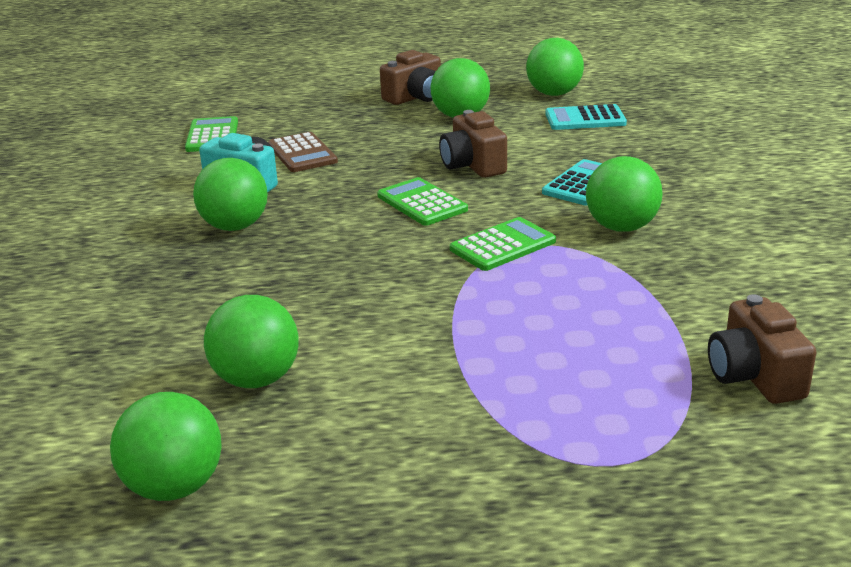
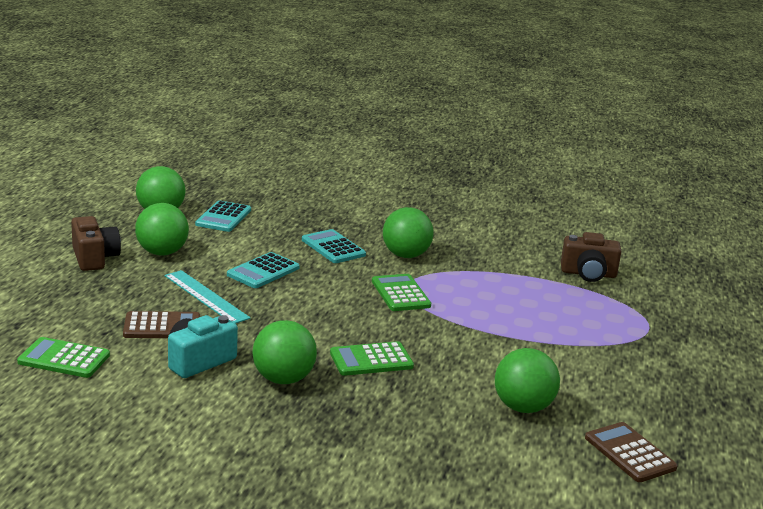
camera: 75 degrees left, 5 degrees down
(174, 487) = (629, 453): green ball -> brown calculator
(383, 155) = (206, 296): none -> turquoise ruler
(422, 203) = (310, 303): green calculator -> green calculator (371, 360)
(473, 165) = (263, 271): brown camera -> turquoise calculator

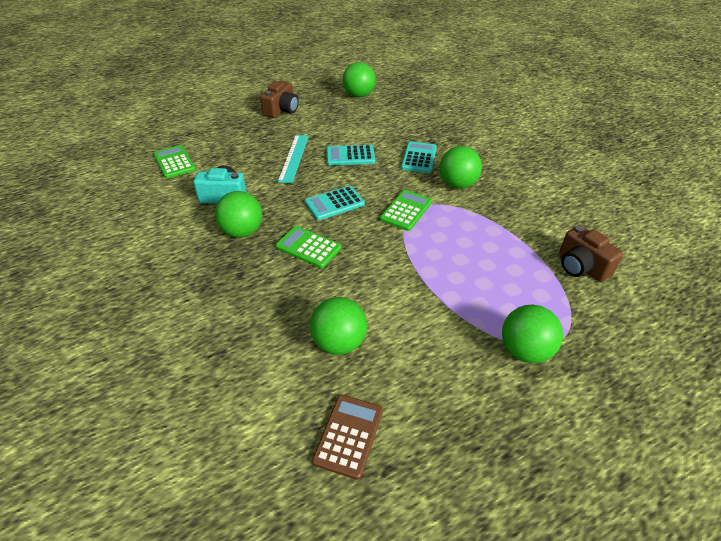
camera: 50 degrees right, 20 degrees up
(162, 253) = (318, 120): green ball -> green ball (525, 351)
(162, 326) = (243, 166): brown calculator -> none
(223, 217) = (388, 111): turquoise calculator -> turquoise calculator (334, 203)

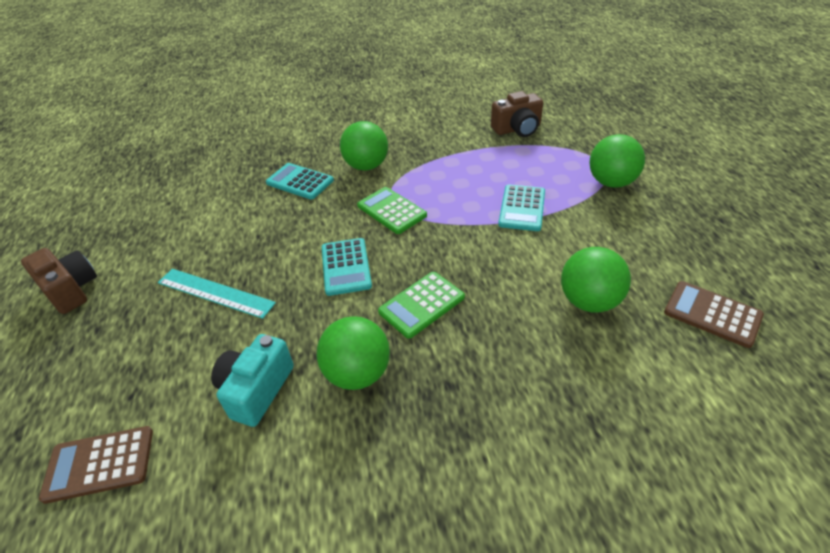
camera: 70 degrees left, 0 degrees up
(174, 162) = (99, 464): green calculator -> brown calculator
(350, 156) = (253, 236): turquoise calculator -> turquoise calculator (522, 208)
(359, 95) = (115, 203): green ball -> none

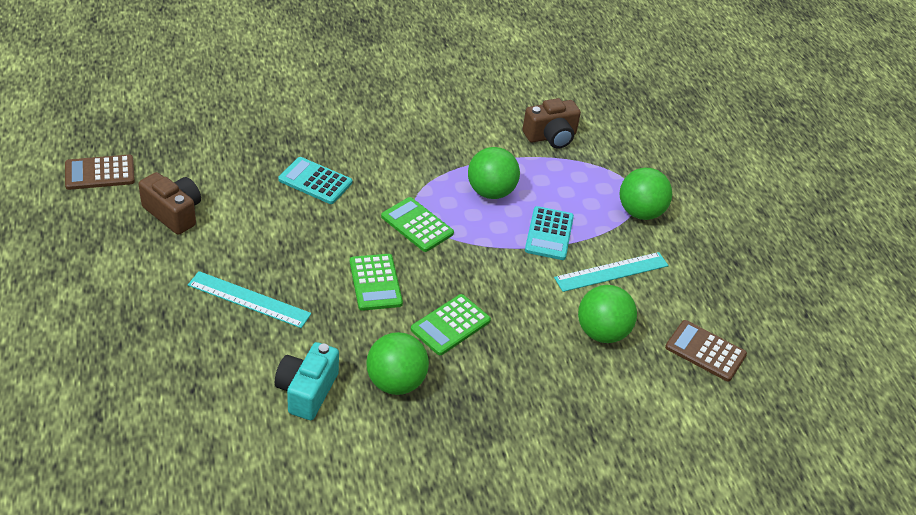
camera: 10 degrees left, 0 degrees up
(70, 290) = (97, 286): brown camera -> brown camera (174, 213)
(99, 464) = (182, 443): brown calculator -> brown calculator (100, 173)
(346, 267) = (375, 282): turquoise calculator -> green calculator
(366, 166) = (386, 168): green ball -> green ball (490, 192)
(590, 238) = (611, 272): none -> turquoise ruler

